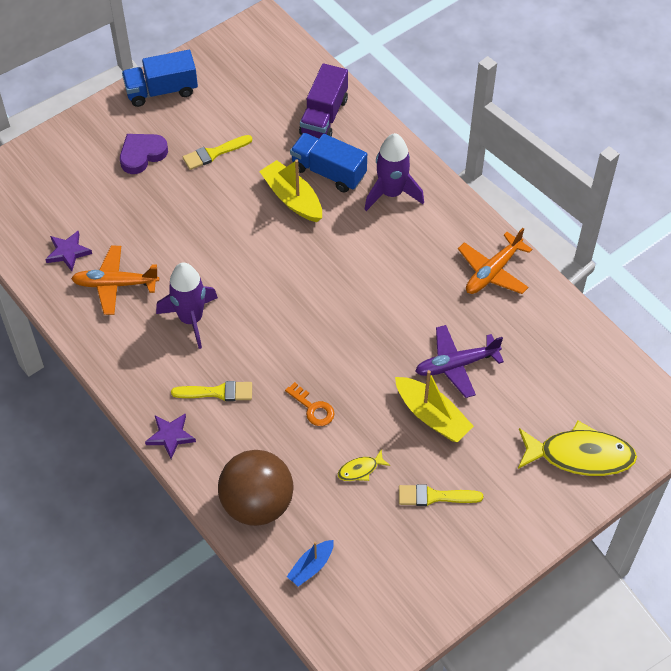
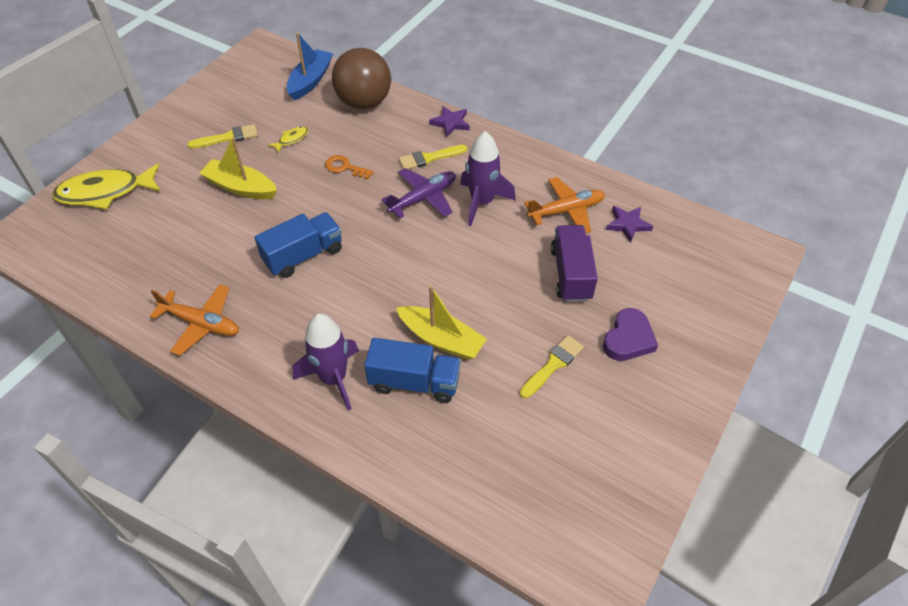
camera: 160 degrees right, 5 degrees down
(161, 90) = (662, 427): blue truck -> blue truck (303, 255)
(311, 566) = (310, 81): blue boat -> blue boat, size x1.65
(324, 116) = (449, 455): purple truck -> purple truck (571, 274)
(456, 365) = (226, 230): purple plane -> purple plane (423, 198)
(492, 272) = (201, 323): orange plane -> orange plane turned 90 degrees clockwise

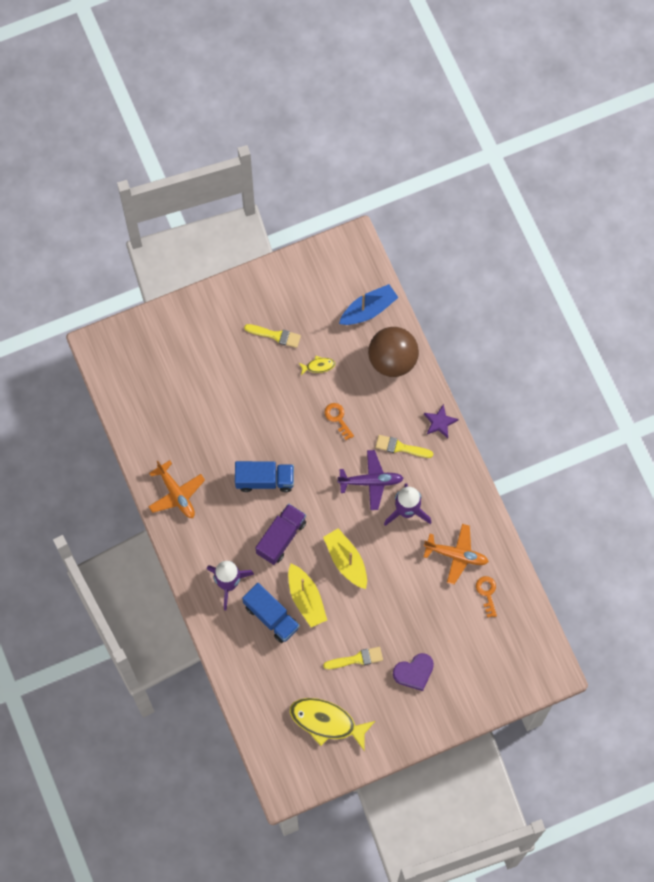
camera: 35 degrees right, 20 degrees up
(105, 192) = (170, 339): yellow fish -> yellow fish (327, 722)
(240, 187) = (258, 392): yellow boat -> yellow boat (346, 561)
(571, 274) = (418, 605): purple truck -> purple truck (281, 537)
(628, 224) = (487, 593): purple star -> orange key

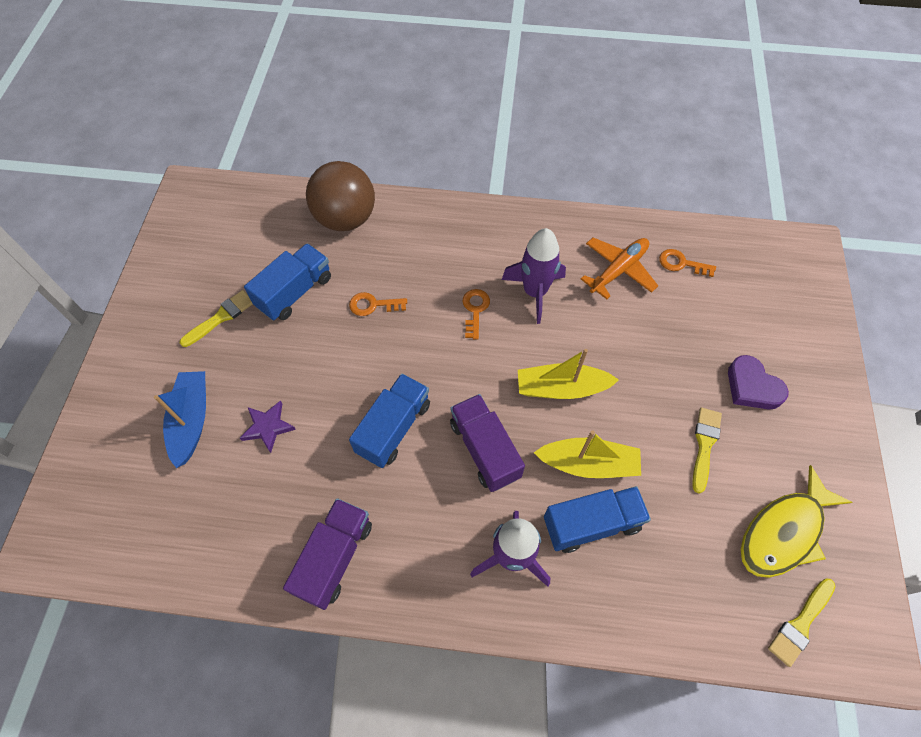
camera: 60 degrees left, 10 degrees down
(176, 494) = (334, 557): orange plane -> purple truck
(318, 366) = (295, 292): yellow fish -> blue truck
(368, 309) = (271, 212): blue boat -> blue boat (191, 420)
(371, 481) = (475, 310): purple plane -> orange key
(400, 447) = (453, 261): yellow brush -> yellow brush (800, 624)
(414, 672) = (752, 387): purple heart -> purple heart turned 135 degrees clockwise
(439, 422) = (449, 211): purple star -> purple star (268, 427)

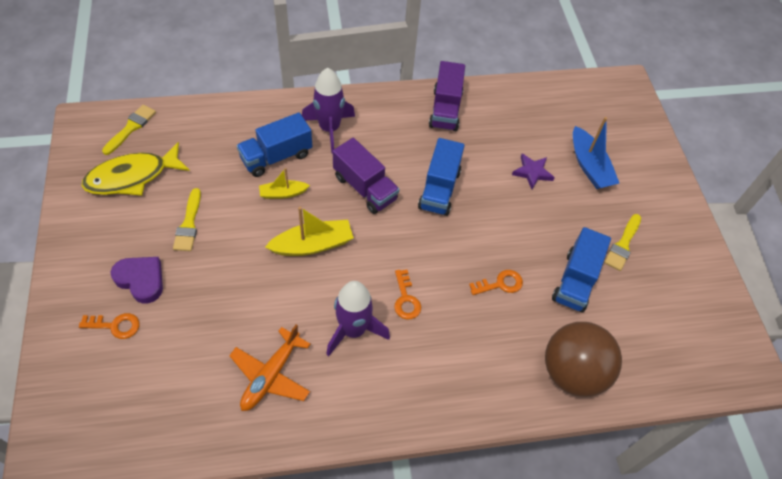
camera: 160 degrees right, 5 degrees down
(588, 463) = (283, 193): yellow boat -> yellow boat, size x0.60
(681, 263) = (202, 400): orange key -> orange key (115, 326)
(784, 532) = (132, 177): yellow fish -> yellow fish turned 150 degrees counterclockwise

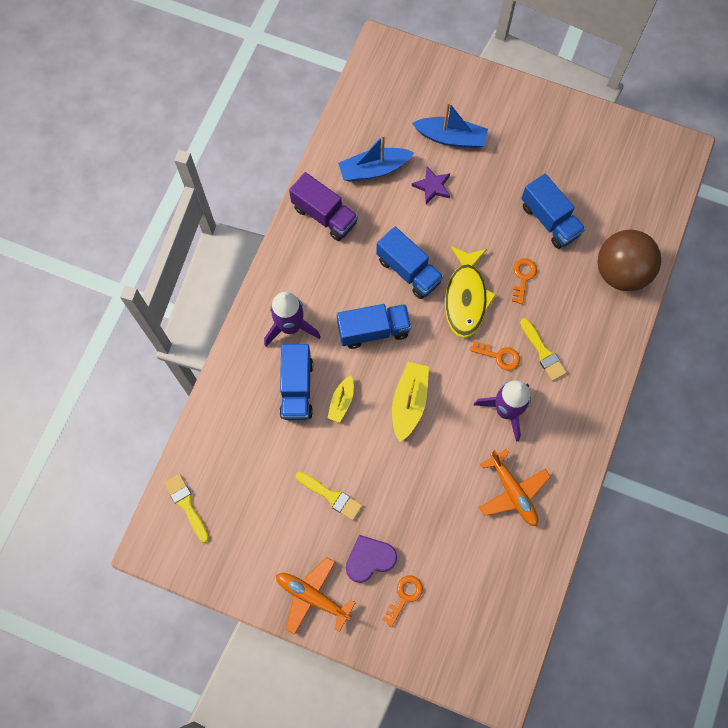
camera: 55 degrees left, 15 degrees up
(85, 250) = (312, 596): none -> orange plane
(132, 177) = (249, 525): yellow fish -> yellow fish (466, 297)
(365, 188) = (373, 330): purple truck -> blue truck
(513, 125) = (374, 169): none -> blue boat
(623, 245) = (537, 164): yellow brush -> yellow brush (543, 352)

